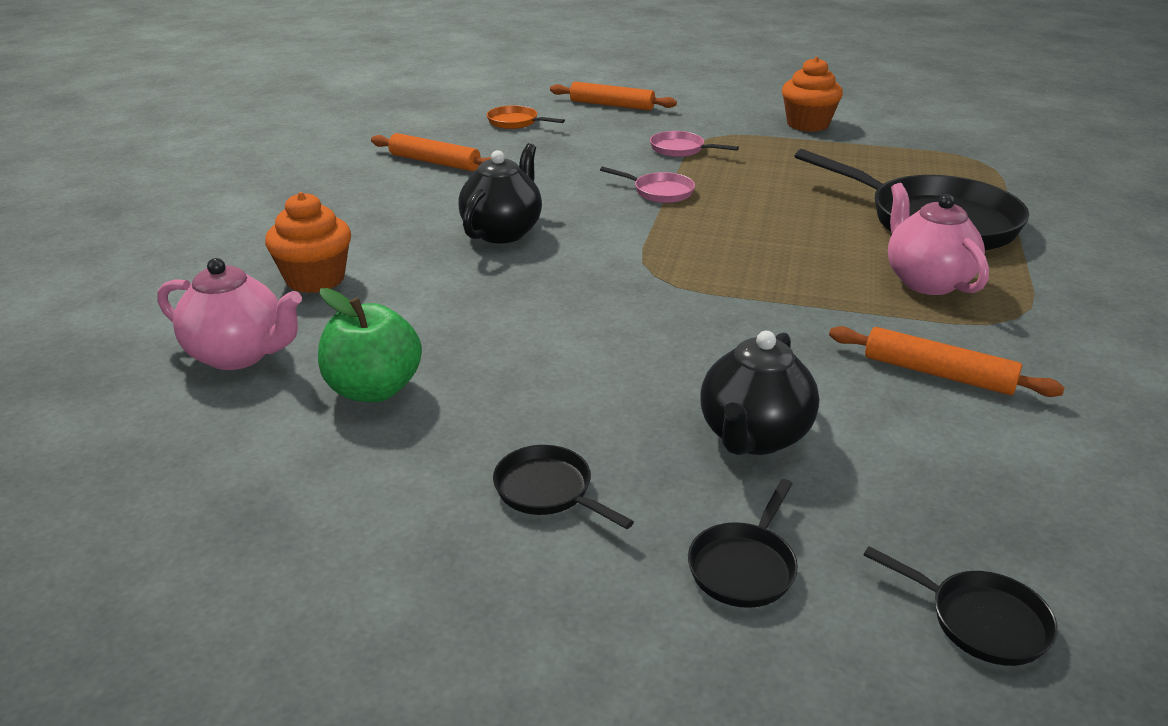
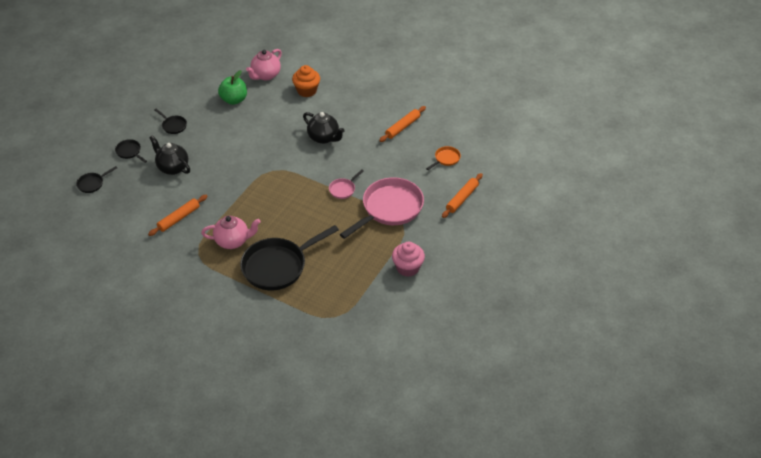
camera: 105 degrees right, 15 degrees up
(548, 491) = (173, 125): black pan -> black pan turned 75 degrees clockwise
(680, 149) = (389, 208): pink pan -> pink pan, size x2.28
(807, 124) = (407, 268): orange cupcake -> pink cupcake

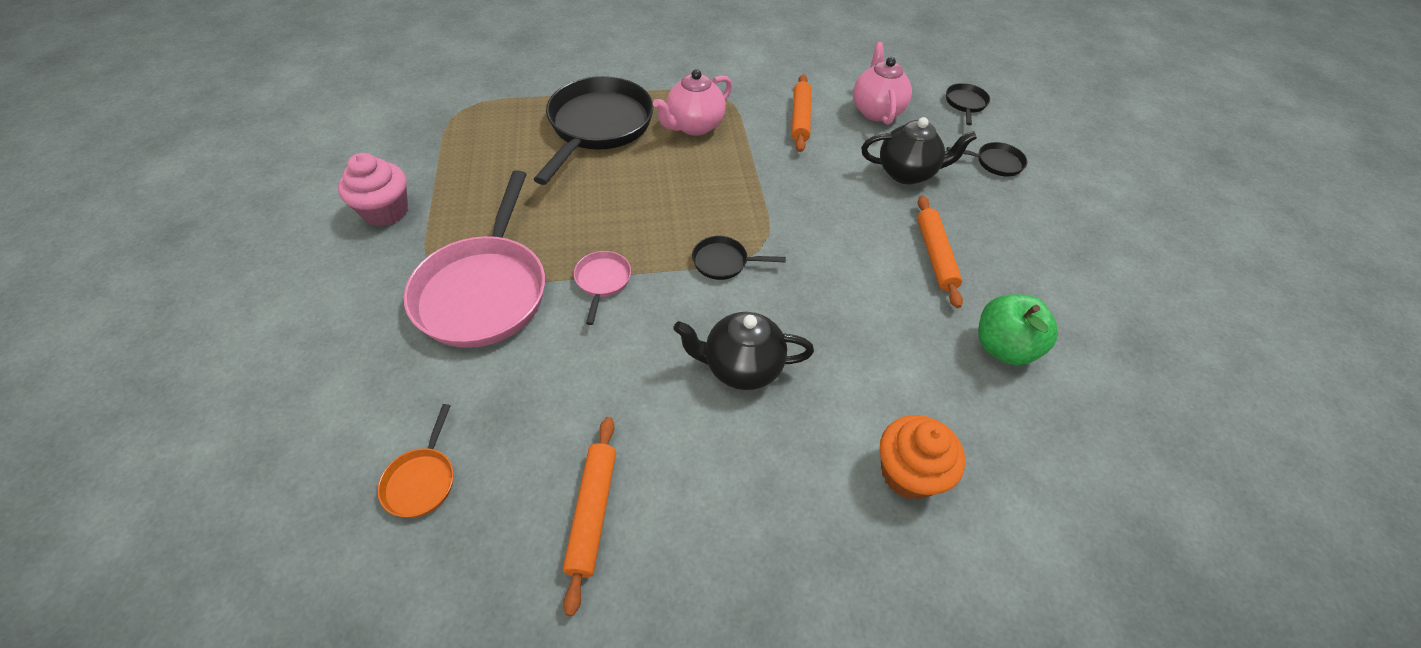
camera: 140 degrees right, 5 degrees up
(173, 125) = (1010, 234): black pan -> black pan (723, 262)
(265, 75) = (1039, 455): pink teapot -> pink teapot (876, 111)
(462, 198) = (333, 393): orange rolling pin -> orange rolling pin (935, 255)

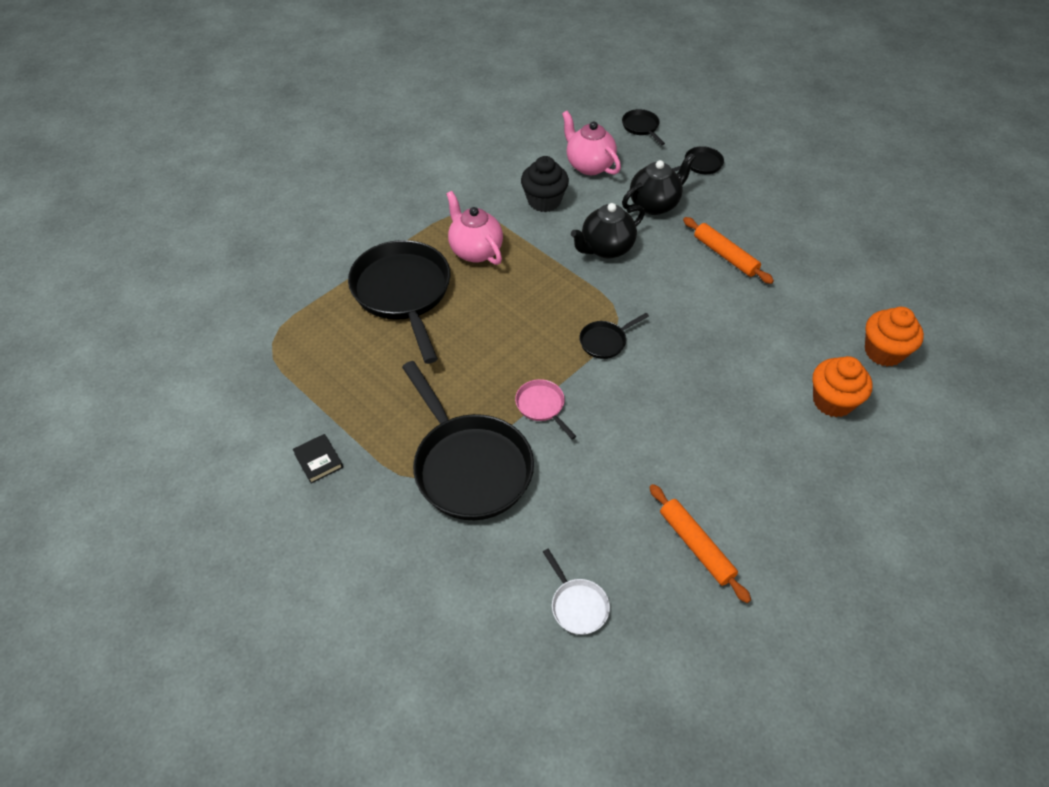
camera: 35 degrees left, 0 degrees up
(386, 211) = (318, 460): pink cupcake -> black book
(422, 480) = (577, 605): orange pan -> white pan
(484, 291) = (469, 466): pink pan -> black pan
(694, 126) = (475, 251): pink teapot -> pink teapot turned 135 degrees clockwise
(741, 367) = (687, 403): black teapot -> black teapot (606, 248)
(800, 118) = (544, 201): orange rolling pin -> black cupcake
(1003, 347) = (813, 293): green apple -> none
(1032, 462) = (883, 352): none -> orange cupcake

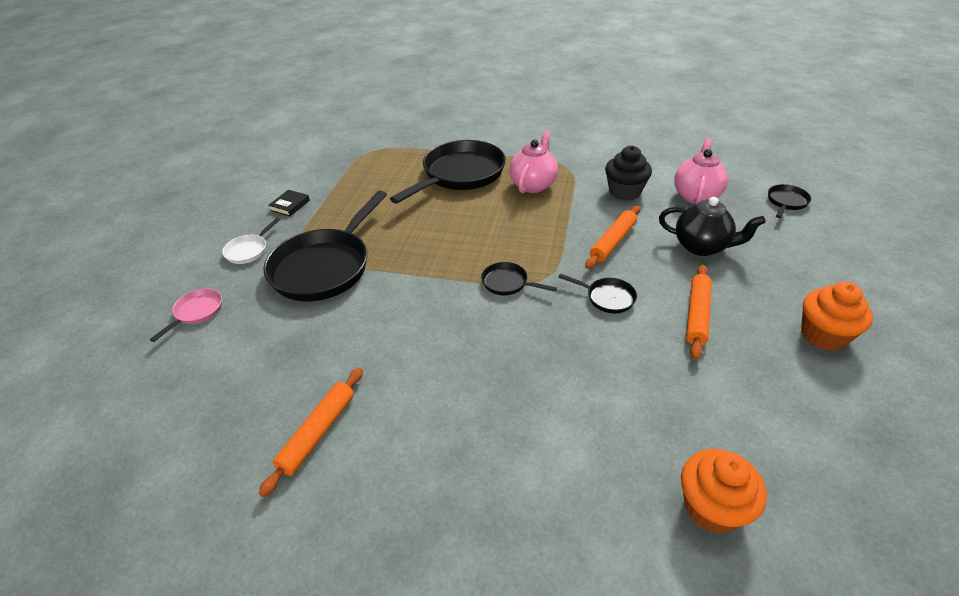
camera: 60 degrees right, 10 degrees down
(542, 406) = (408, 277): pink pan -> pink pan (197, 312)
(577, 605) = (220, 377): white pan -> white pan (249, 250)
(606, 248) = (613, 242): black teapot -> orange rolling pin
(700, 165) = (794, 253): black pan -> black pan (607, 298)
(832, 401) = (585, 481): orange cupcake -> orange cupcake (823, 335)

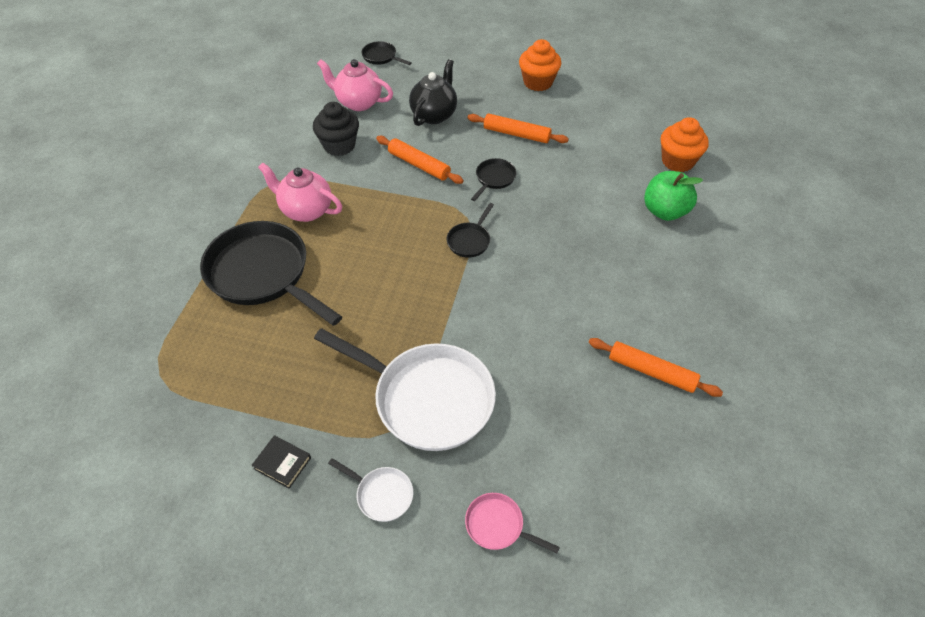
camera: 90 degrees left, 10 degrees up
(325, 267) = (427, 398): black pan -> white pan
(588, 475) = (665, 211): none -> green apple

